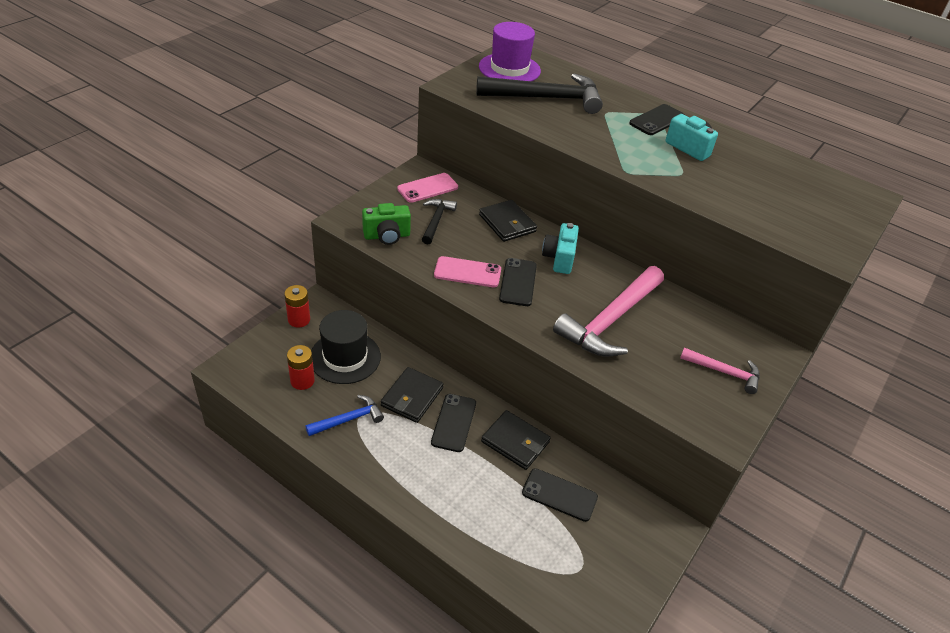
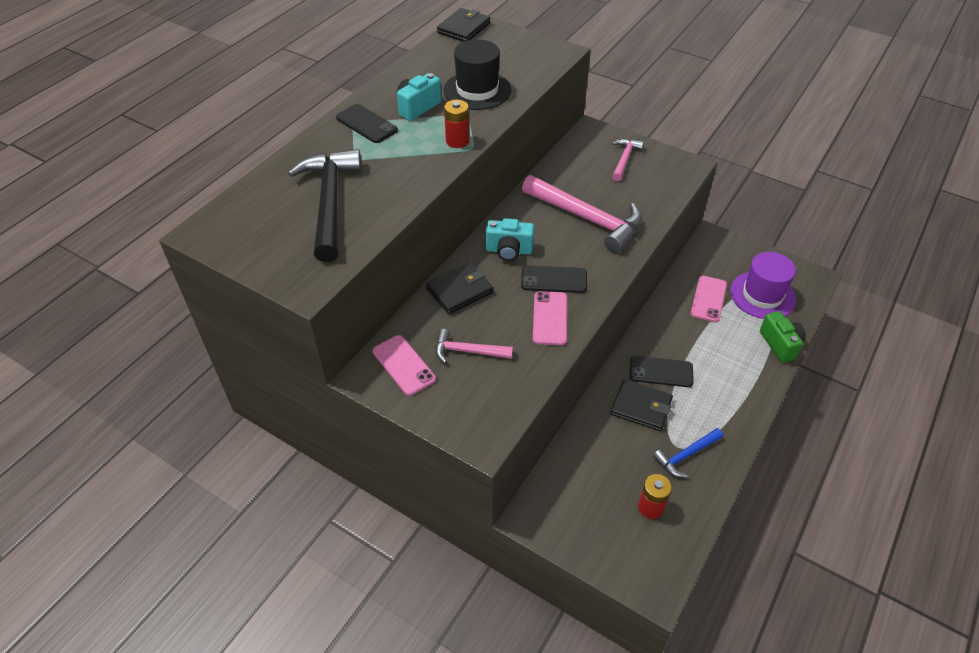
camera: 90 degrees left, 5 degrees up
(299, 320) = (560, 531): red battery -> red battery (457, 141)
(345, 357) = (606, 473): black hat -> black hat (477, 90)
(349, 419) = (686, 455): blue hammer -> blue hammer turned 90 degrees counterclockwise
(387, 236) = (506, 393): green camera -> green camera (780, 344)
(436, 221) = (467, 351): black hammer -> pink hammer
(509, 69) = (255, 235): purple hat -> purple hat (762, 295)
(515, 442) = (666, 327): black wallet -> black wallet (464, 28)
(559, 495) = (708, 299): black phone -> pink phone

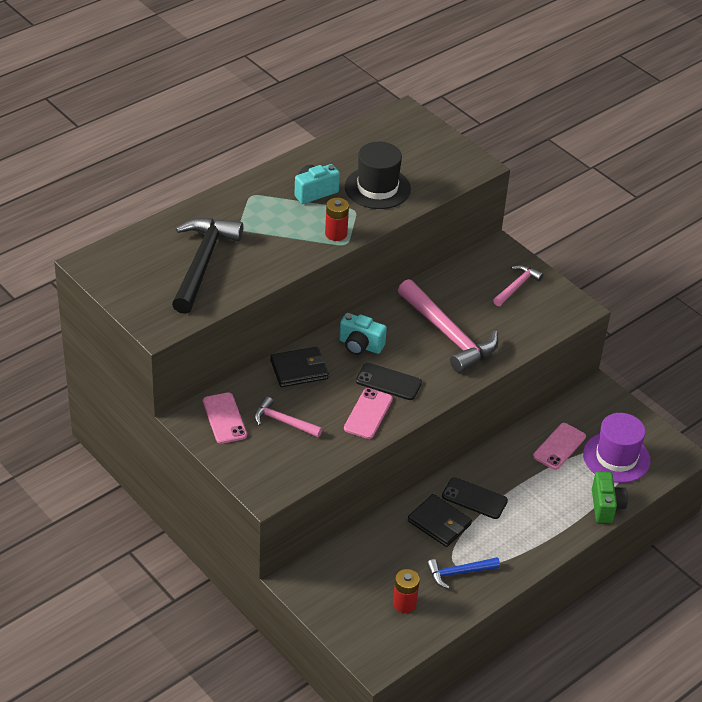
camera: 15 degrees right, 5 degrees down
(366, 124) = (262, 198): black phone -> none
(464, 28) = (396, 118): black wallet -> none

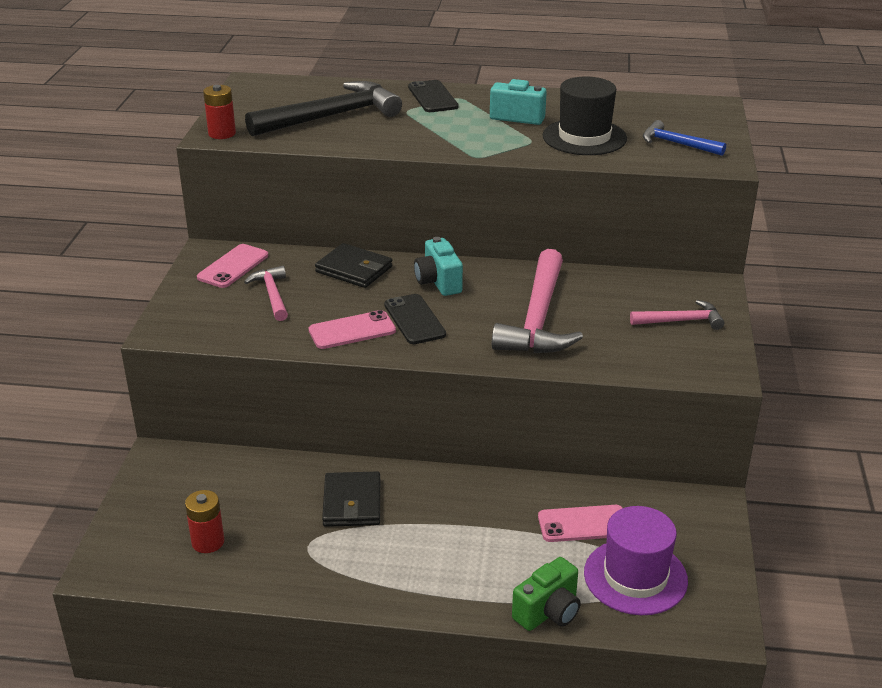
camera: 50 degrees right, 10 degrees down
(336, 234) = (482, 147): red battery -> red battery (222, 133)
(458, 573) = (297, 556): blue hammer -> blue hammer (677, 144)
(474, 498) = (419, 507): black phone -> black phone (433, 97)

